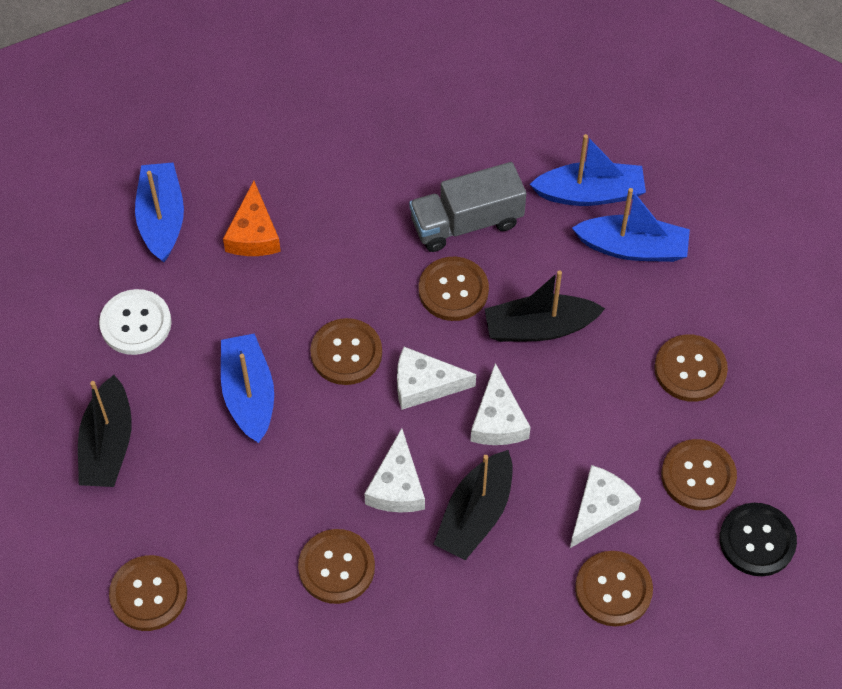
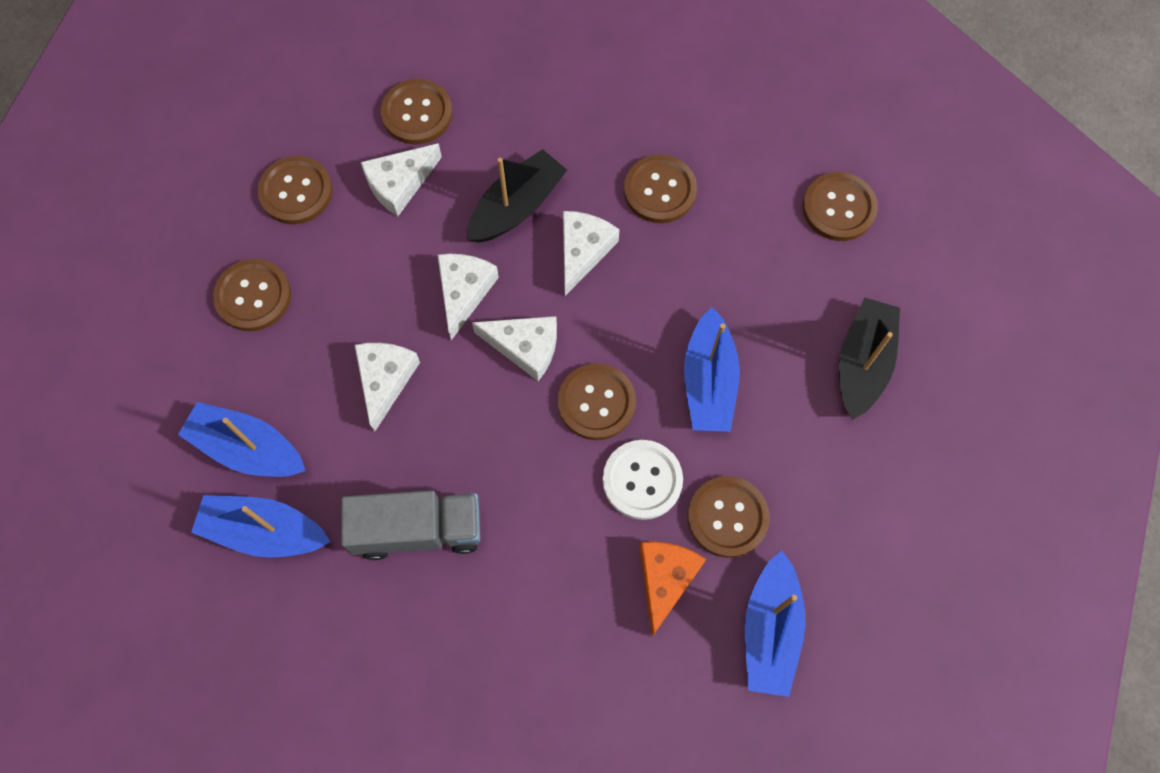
camera: 165 degrees left, 10 degrees up
(136, 323) = (817, 496): white button -> white button (642, 480)
(453, 290) = (461, 447): brown button -> brown button (727, 517)
(539, 327) = (385, 380): black boat -> white cheese
(757, 540) = (271, 123): black button -> none

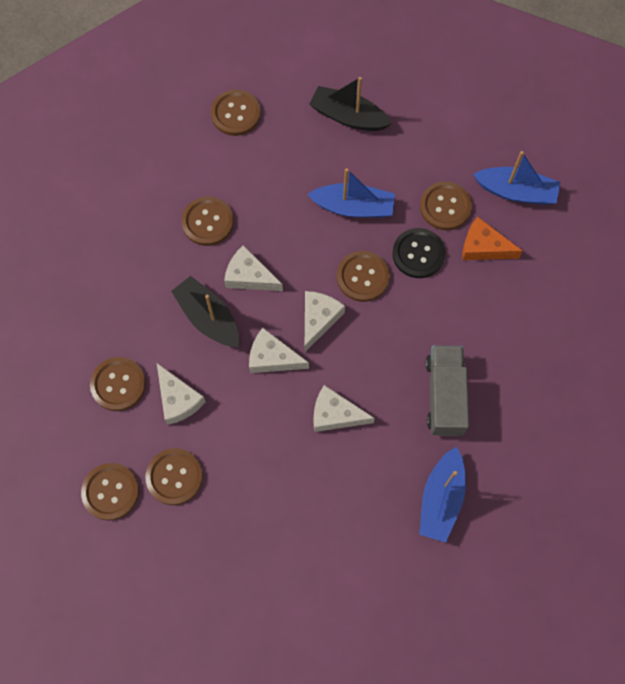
camera: 85 degrees left, 0 degrees up
(248, 449) = (380, 511): blue boat -> none
(253, 296) = (260, 509): brown button -> brown button (110, 492)
(642, 480) = (418, 254): white button -> black button

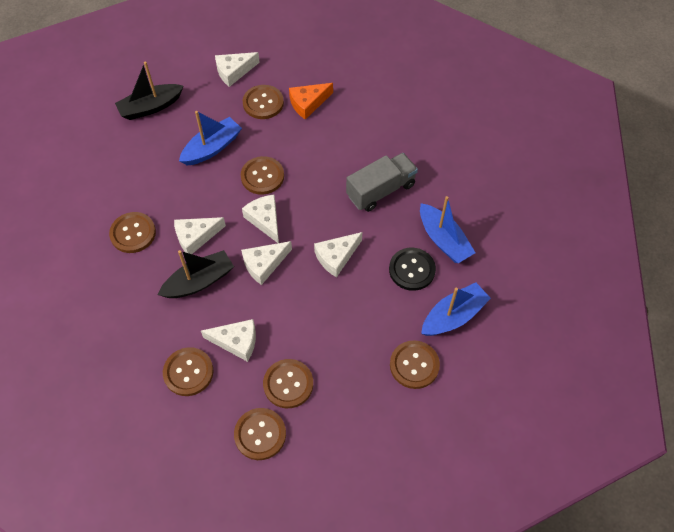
camera: 50 degrees left, 10 degrees down
(208, 318) = (199, 281): black boat -> black boat turned 150 degrees clockwise
(235, 114) = (78, 163): brown button -> brown button (414, 365)
(418, 254) = (278, 138): black button -> black button (412, 270)
(444, 396) = (381, 190): grey truck -> grey truck turned 105 degrees clockwise
(456, 150) = (234, 72): none -> white cheese
(516, 192) = (291, 64): blue boat -> blue boat (453, 316)

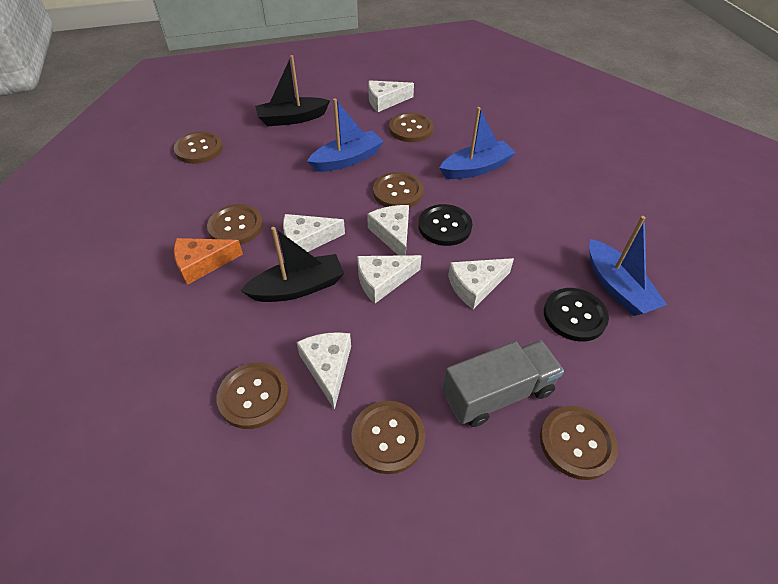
camera: 10 degrees right, 10 degrees down
(236, 342) = (328, 367): white cheese -> white cheese turned 120 degrees counterclockwise
(260, 434) = (333, 507): brown button -> brown button (199, 149)
(306, 205) = (444, 226): none -> black button
(308, 103) = (459, 135): orange cheese -> orange cheese (202, 263)
(381, 190) = (537, 224): grey truck -> grey truck (497, 393)
(453, 316) = (634, 383): blue boat -> blue boat (476, 168)

